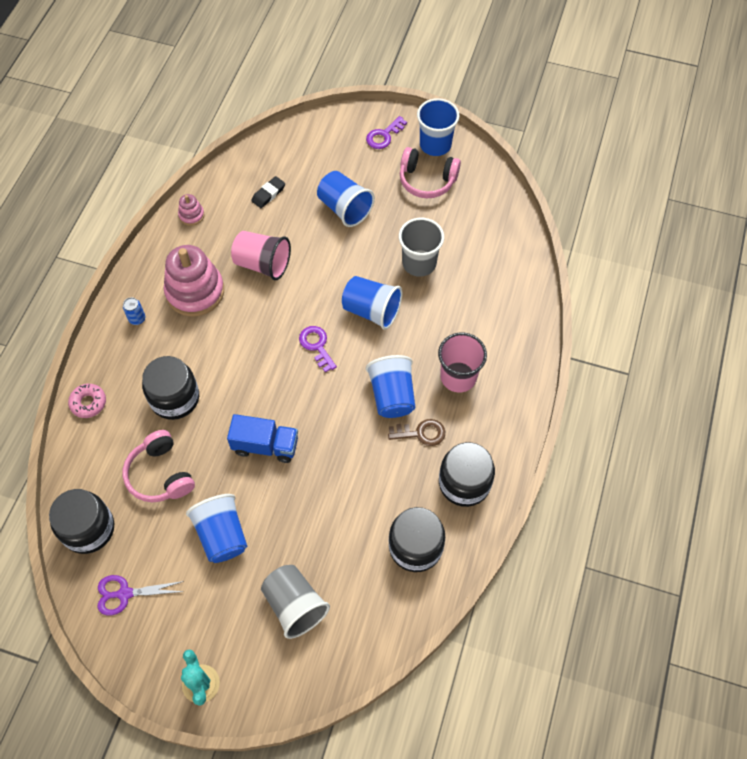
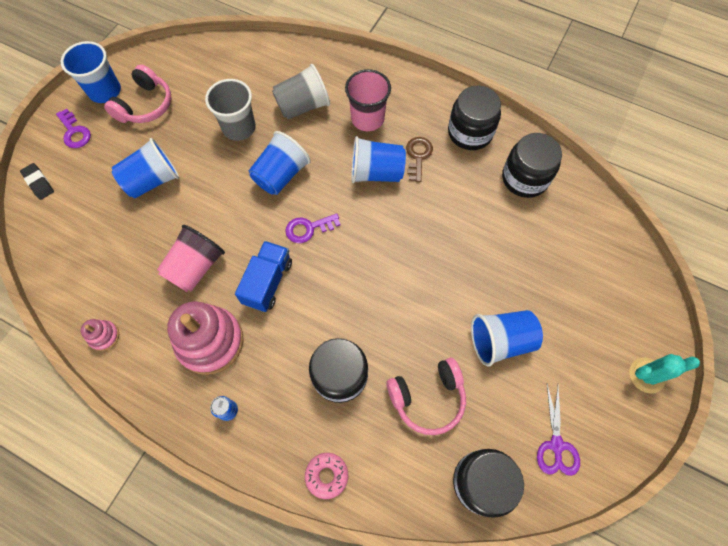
camera: 80 degrees left, 5 degrees up
(265, 445) = (410, 289): blue truck -> blue truck (268, 282)
(268, 194) = (106, 251): black eraser -> black eraser (38, 183)
(295, 605) = (573, 283): grey cup -> grey cup (303, 106)

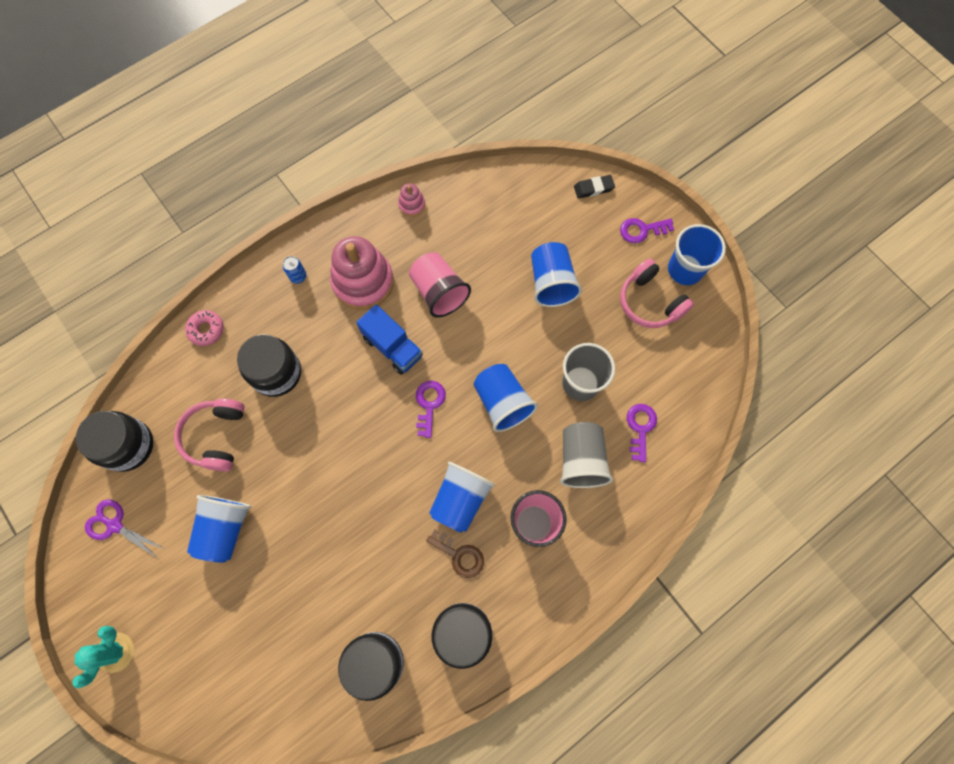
camera: 115 degrees right, 5 degrees up
(259, 78) = (640, 428): none -> purple key

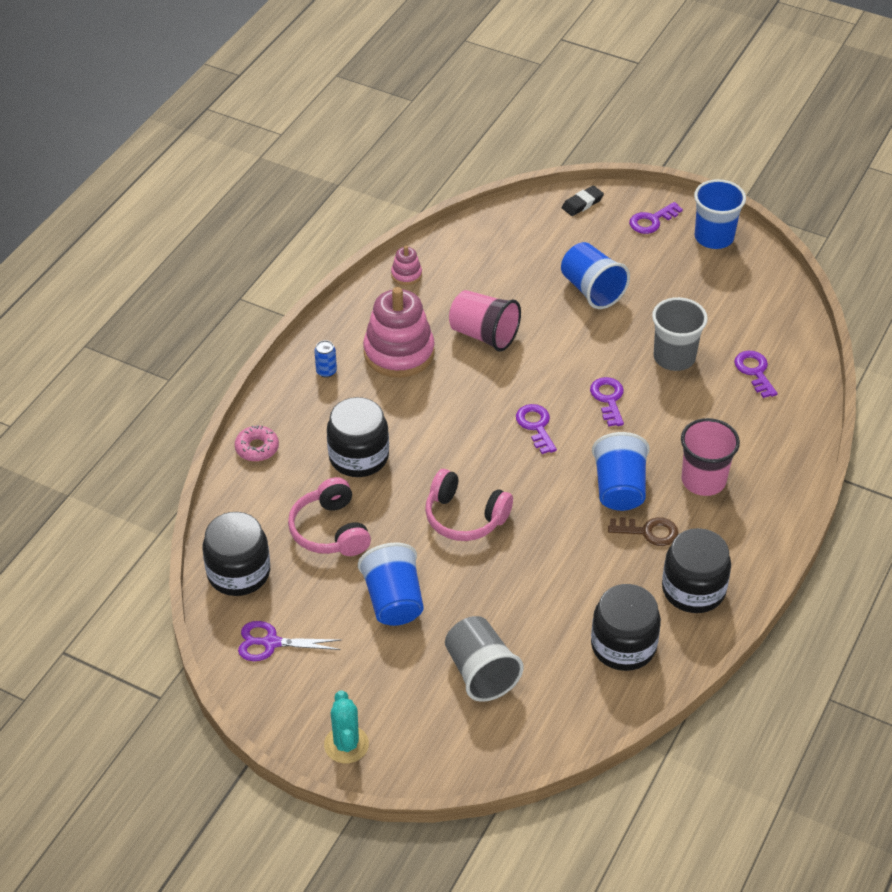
camera: 25 degrees left, 25 degrees down
(393, 347) = (466, 394): blue truck -> none
(502, 402) = (608, 399): blue cup -> purple key
(581, 460) = (715, 416): grey cup -> grey cup (480, 672)
(650, 302) = (697, 273): pink headphones -> pink headphones (465, 517)

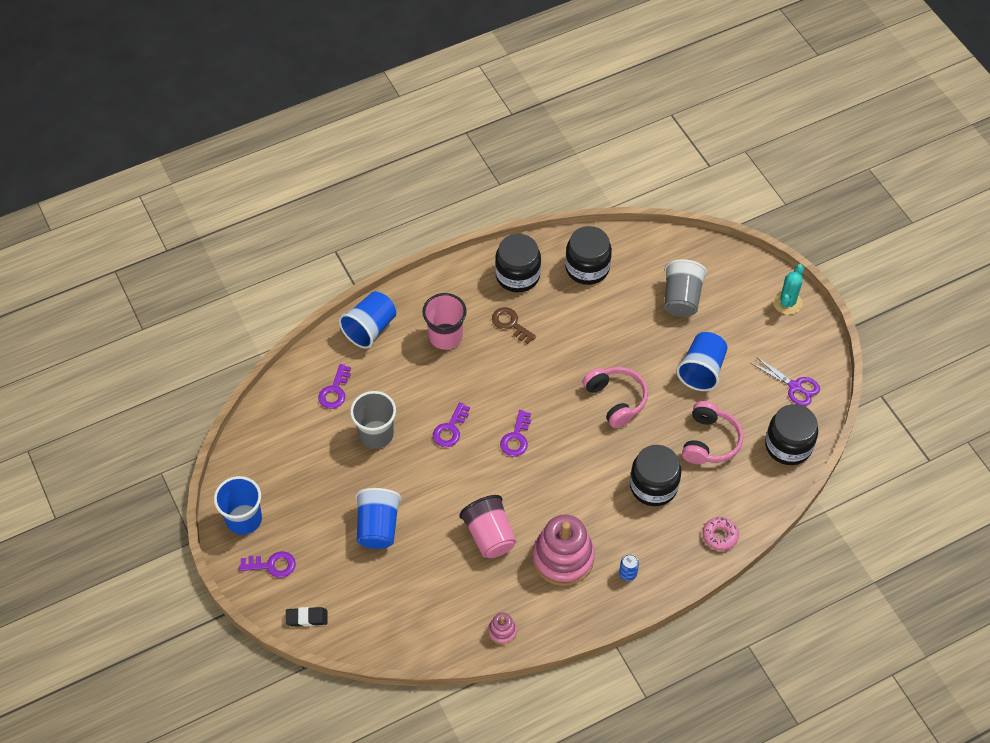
camera: 145 degrees left, 10 degrees up
(619, 489) = (502, 361): blue cup -> blue cup (370, 329)

